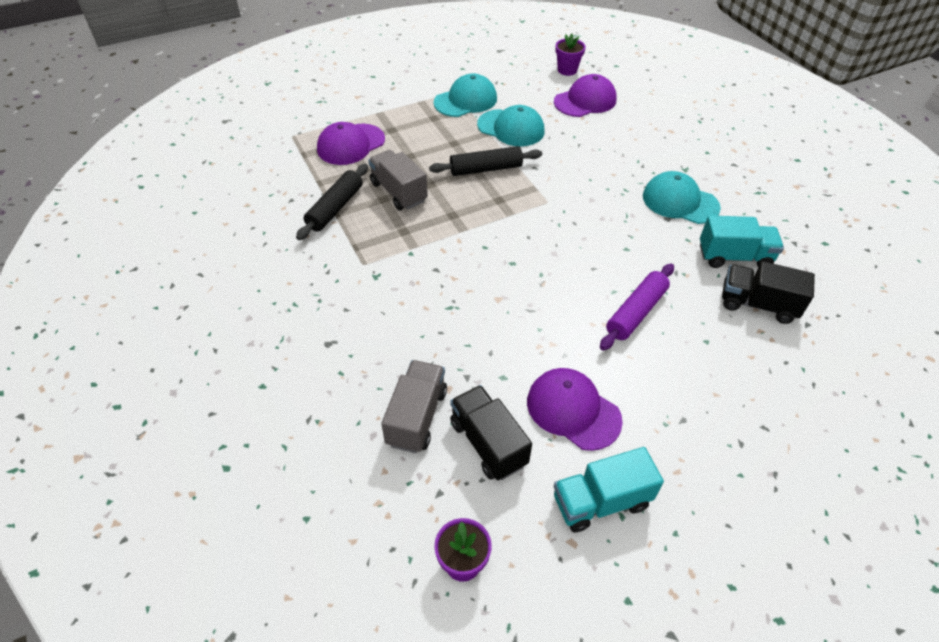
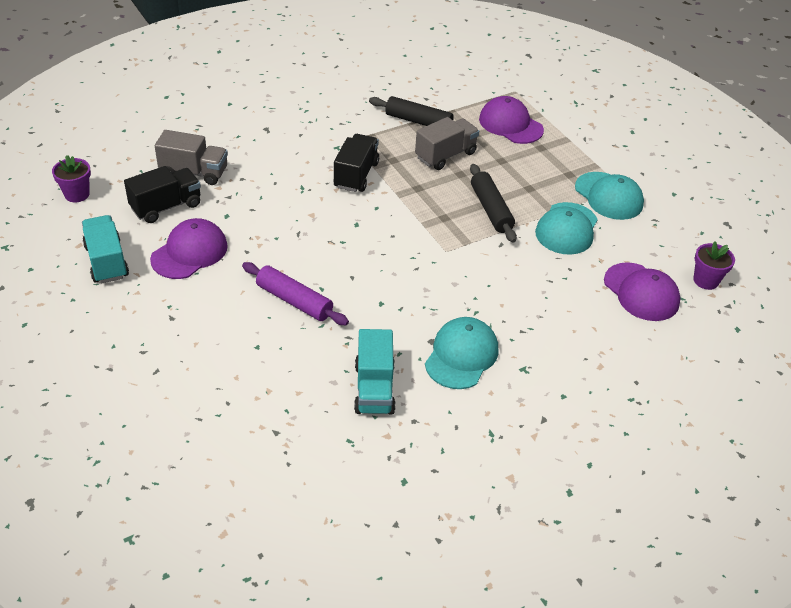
camera: 85 degrees right, 5 degrees down
(757, 304) = (304, 395): black truck -> black truck (356, 175)

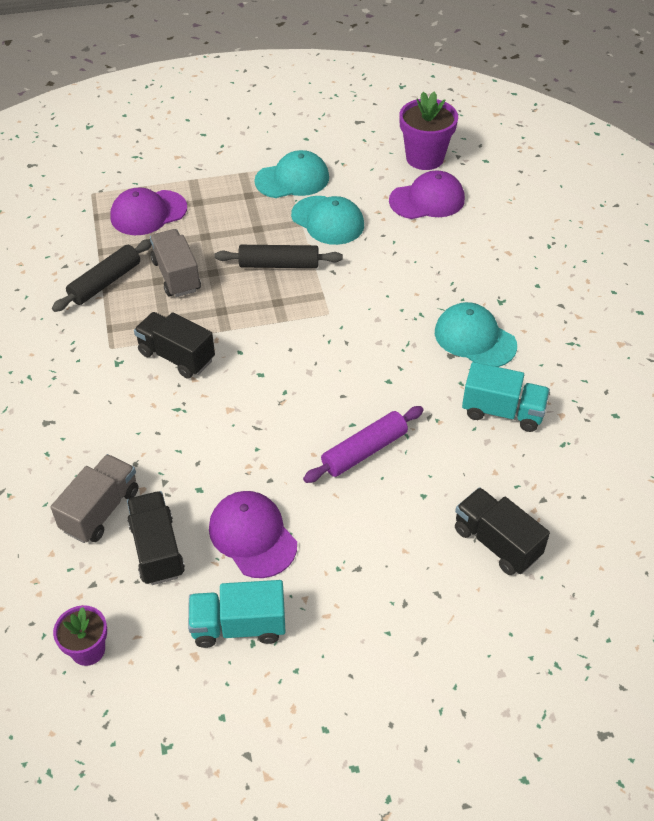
camera: 70 degrees left, 5 degrees up
(217, 403) = (496, 543): none -> black truck
(706, 280) = (424, 158): purple flower pot -> purple flower pot, size x1.65

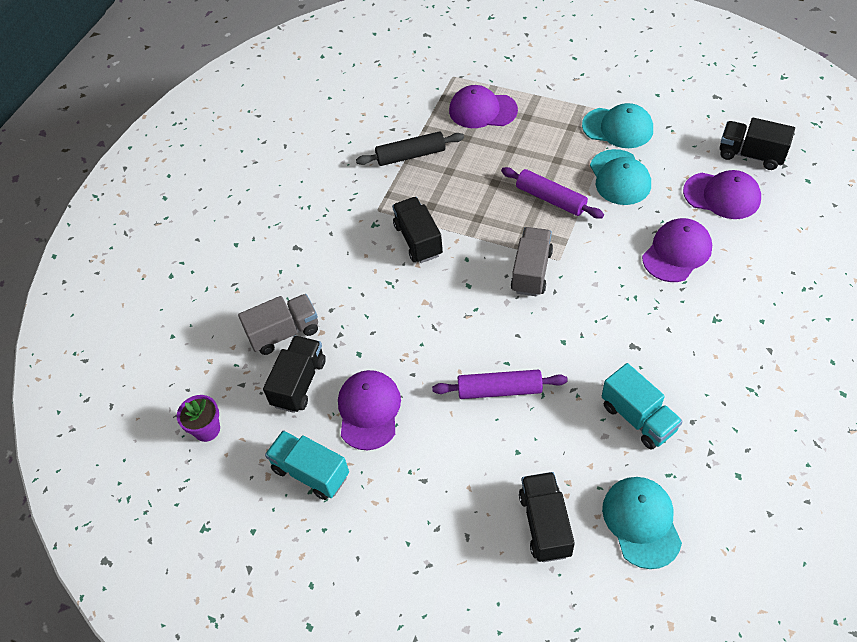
camera: 40 degrees right, 5 degrees up
(176, 275) = (465, 173): grey truck -> grey truck (531, 271)
(279, 264) = (550, 199): black rolling pin -> purple rolling pin
(424, 158) = (751, 155): purple flower pot -> black truck
(426, 262) = (677, 252): none -> purple cap
(475, 338) = (665, 341): turquoise cap -> turquoise cap (641, 522)

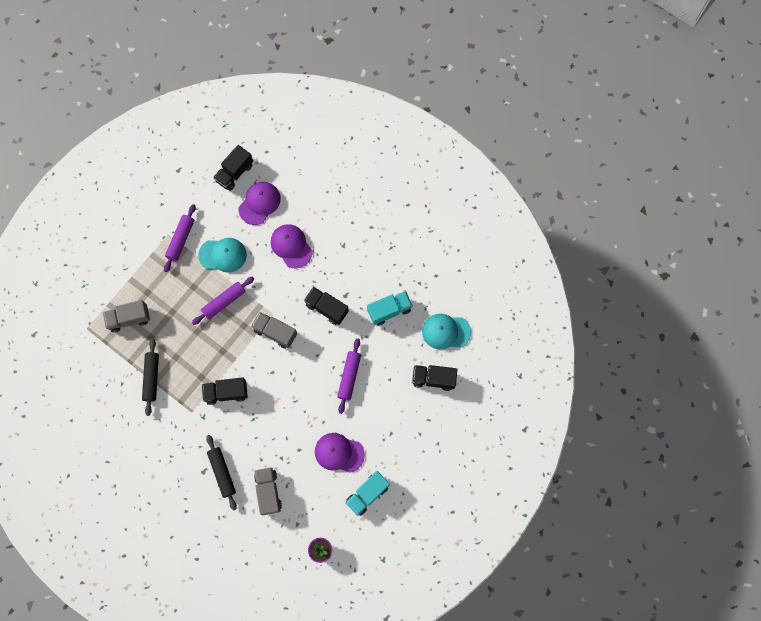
camera: 80 degrees left, 20 degrees up
(299, 269) = (222, 472): none -> black rolling pin
(299, 383) = (307, 489): black truck -> black truck (326, 308)
(482, 110) = (129, 319): purple cap -> grey truck
(618, 128) = (181, 240): turquoise cap -> purple rolling pin

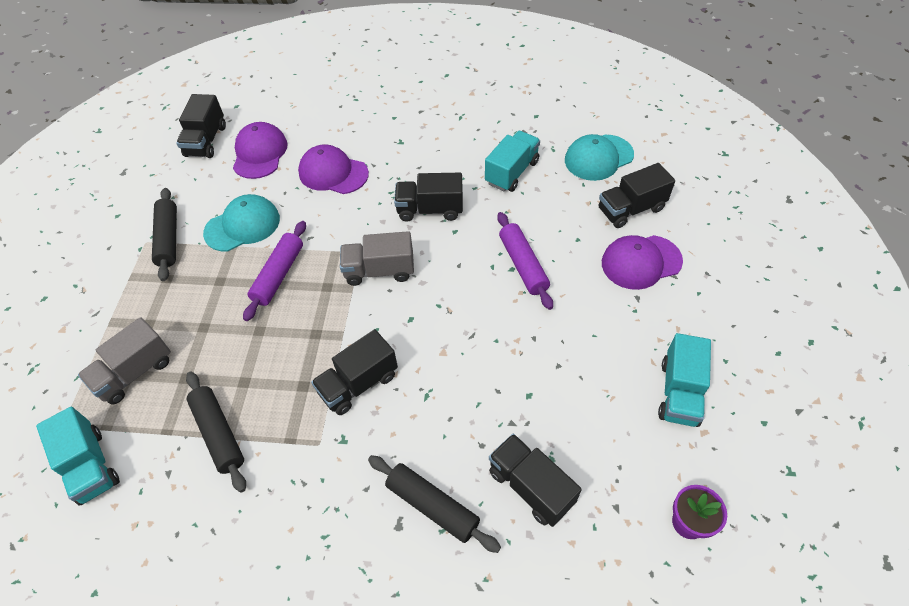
camera: 30 degrees left, 20 degrees down
(91, 358) = (91, 466): none -> turquoise truck
(181, 240) = (168, 239): purple rolling pin -> black rolling pin
(268, 492) = (530, 487): grey truck -> black truck
(339, 453) = (590, 363): purple cap -> purple cap (641, 262)

